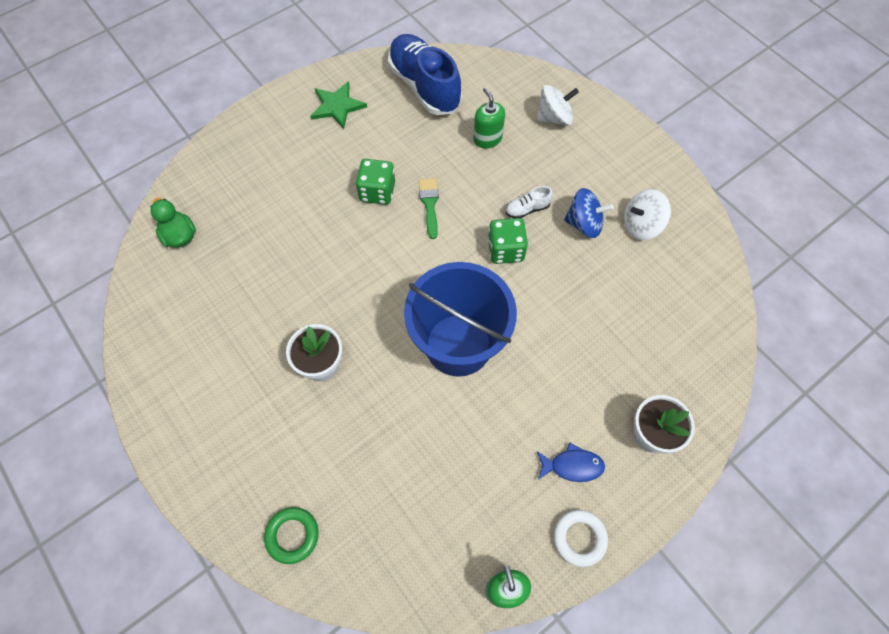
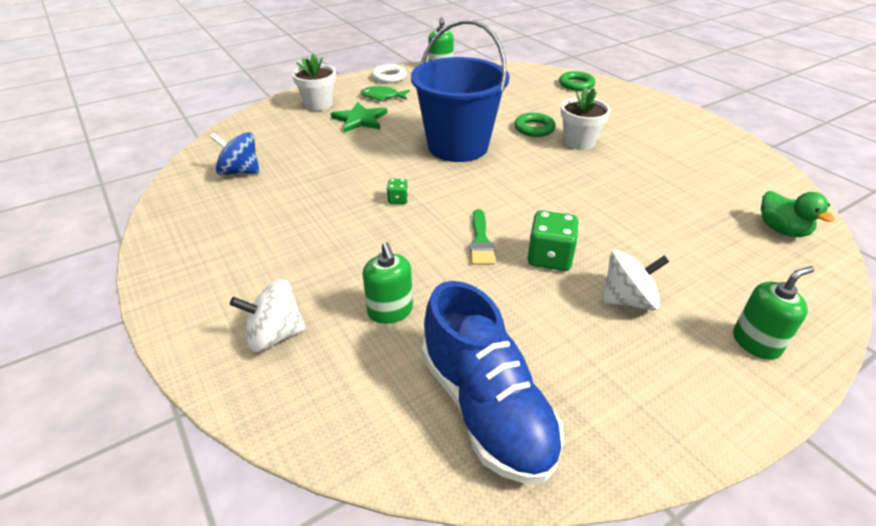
camera: 175 degrees left, 25 degrees down
(259, 133) = (756, 342): none -> green soap dispenser
(337, 106) = (641, 380): green star -> green star (360, 119)
(369, 392) = (534, 128): none -> green ring
(505, 250) = (398, 199): green dice -> green dice, size x0.51
(527, 209) = (361, 231): white shoe -> none
(572, 466) = (382, 97): blue fish -> green fish
(584, 224) = (301, 215): blue spinning top -> blue spinning top (240, 172)
(641, 225) = (237, 210): white spinning top -> white spinning top (627, 300)

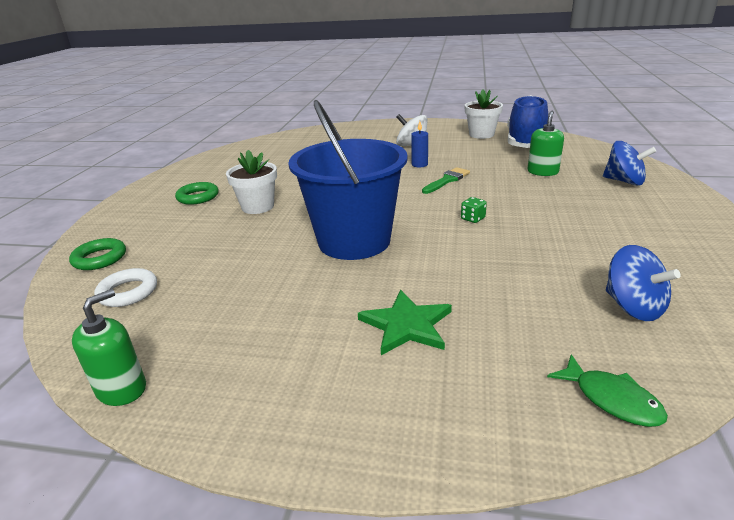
camera: 135 degrees left, 10 degrees down
(275, 335) = (624, 181): white spinning top -> blue spinning top
(318, 104) = (437, 397): white flower pot -> white flower pot (481, 134)
(382, 97) = (319, 359): green fish -> green fish (611, 399)
(389, 77) = (233, 412): white ring -> white ring (128, 292)
(534, 128) = (258, 230): green ring -> green ring (198, 197)
(549, 257) = (419, 164): green dice -> blue candle
(756, 342) = (388, 128): green soap dispenser -> none
(781, 230) = (286, 142): green duck -> none

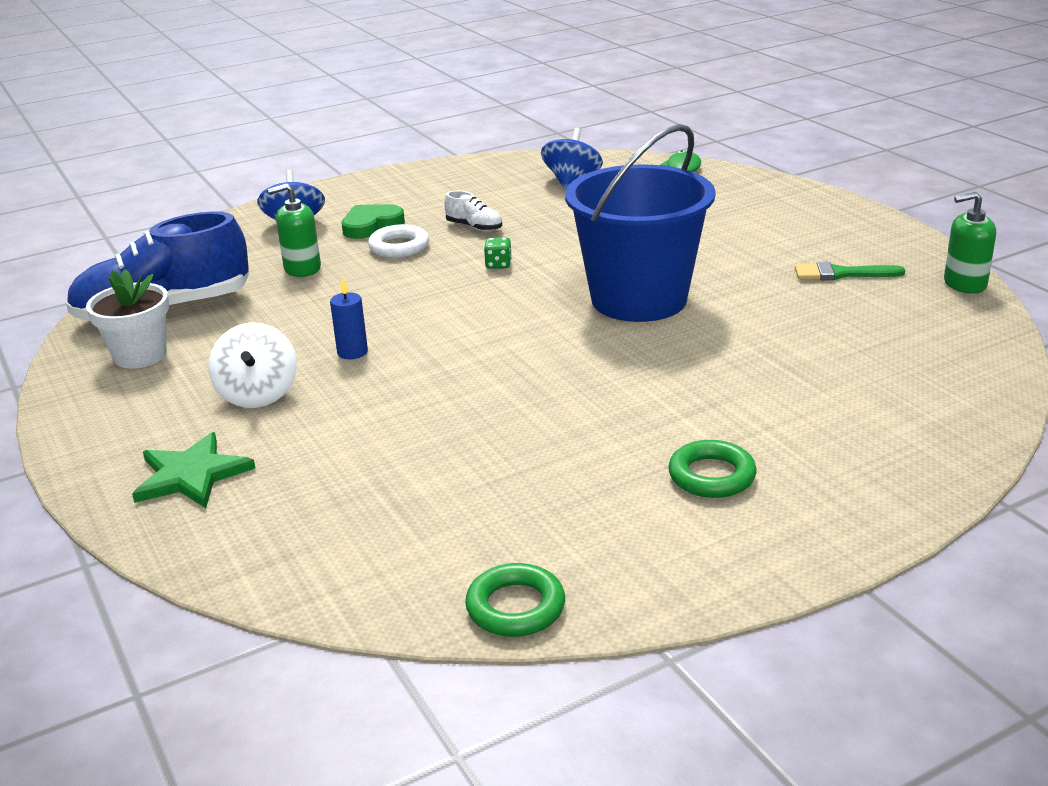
camera: 130 degrees left, 0 degrees up
(100, 258) = (937, 424): green ring -> green ring (515, 607)
(128, 292) = (922, 359): white ring -> white ring (399, 247)
(258, 207) = (659, 401): white flower pot -> none
(407, 325) = (719, 231): green star -> green star (191, 475)
(447, 180) = (398, 312): green brush -> green brush (841, 274)
(553, 229) = (474, 227): none -> white shoe
(598, 200) = (371, 225): none -> green heart

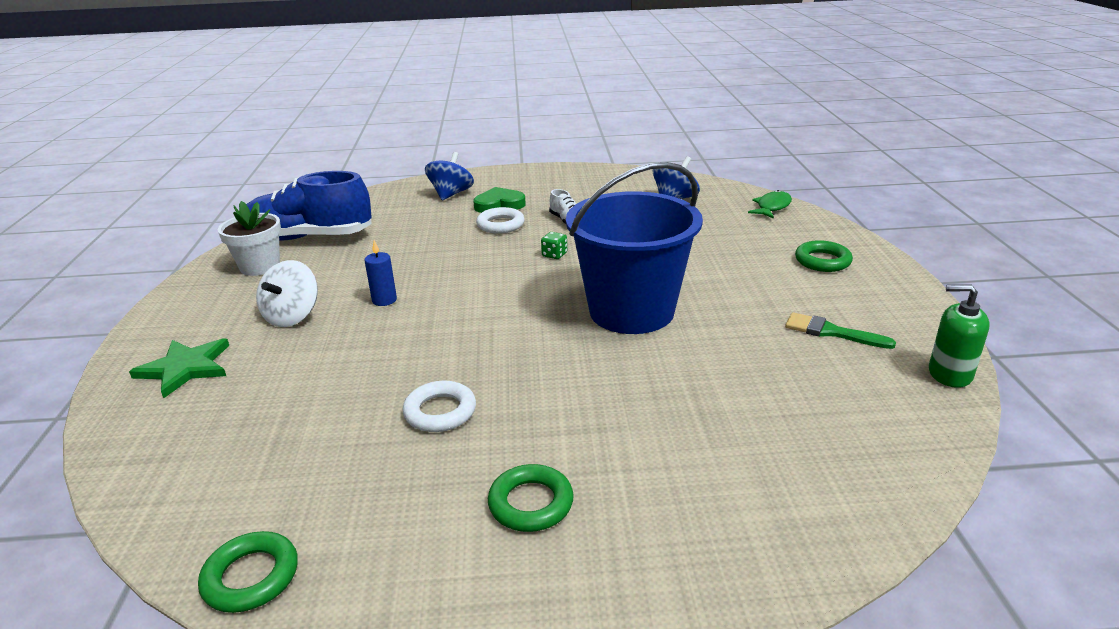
camera: 25 degrees right, 0 degrees up
(302, 268) = (422, 227): green soap dispenser -> none
(542, 433) = (440, 412): none -> white ring
(778, 213) = (822, 261): none -> green ring

